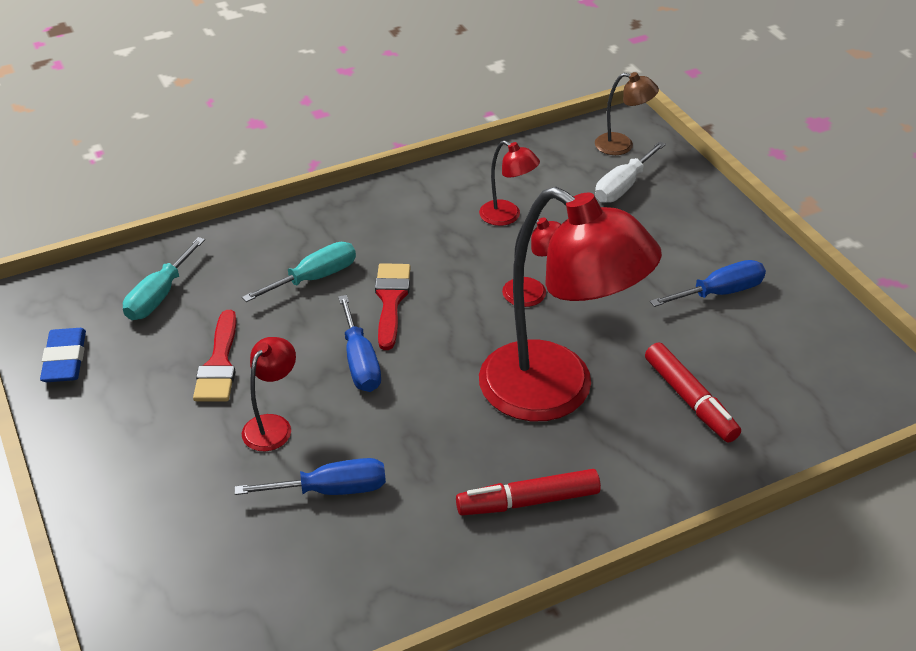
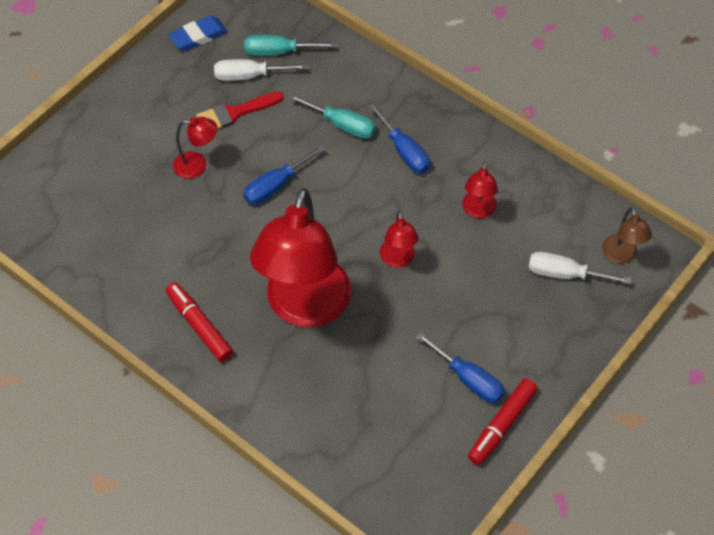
camera: 65 degrees right, 15 degrees up
(172, 333) = (249, 76): none -> white screwdriver
(331, 490) = (160, 219): blue screwdriver -> blue screwdriver (404, 152)
(391, 300) = (344, 178): red brush -> none
(690, 400) = (339, 392): red marker -> red marker (501, 425)

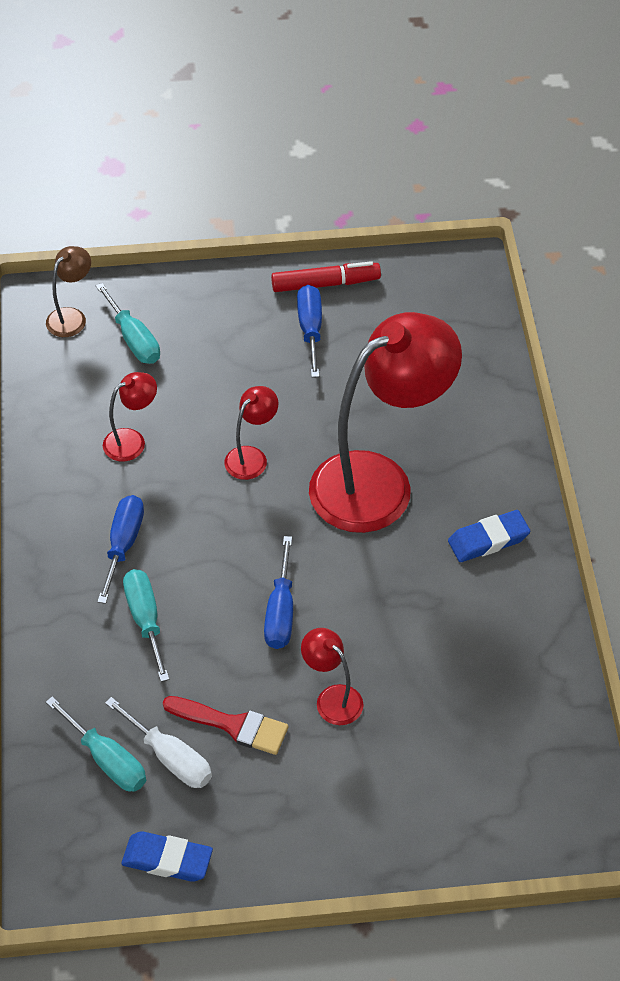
camera: 135 degrees left, 5 degrees down
(199, 326) = (488, 540): red marker -> blue eraser
(275, 186) = (280, 612): blue screwdriver -> blue screwdriver turned 90 degrees clockwise
(564, 274) = (134, 339): white screwdriver -> turquoise screwdriver

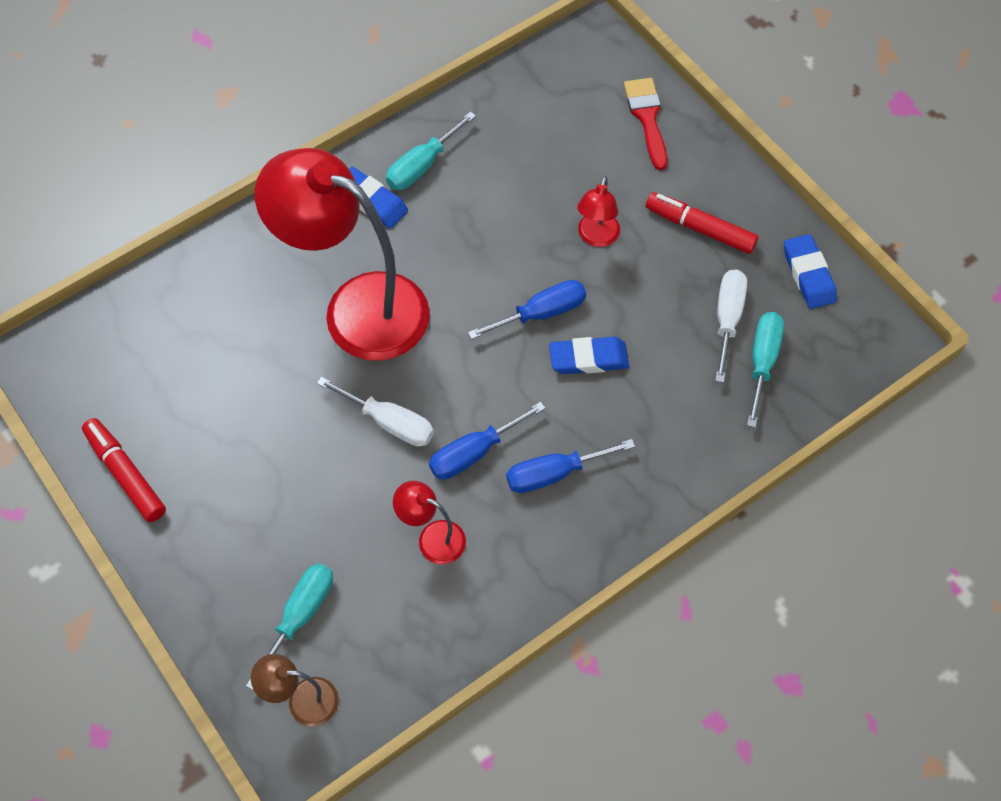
camera: 120 degrees left, 10 degrees up
(145, 620) = (618, 410): turquoise screwdriver -> turquoise screwdriver (422, 166)
(210, 624) = (588, 359): none -> blue eraser
(232, 725) = (668, 292): red brush -> red brush (647, 118)
(251, 457) = (389, 422): red lamp -> white screwdriver
(284, 793) = (700, 228): none -> red marker
(310, 329) = (198, 455): blue screwdriver -> blue screwdriver (474, 452)

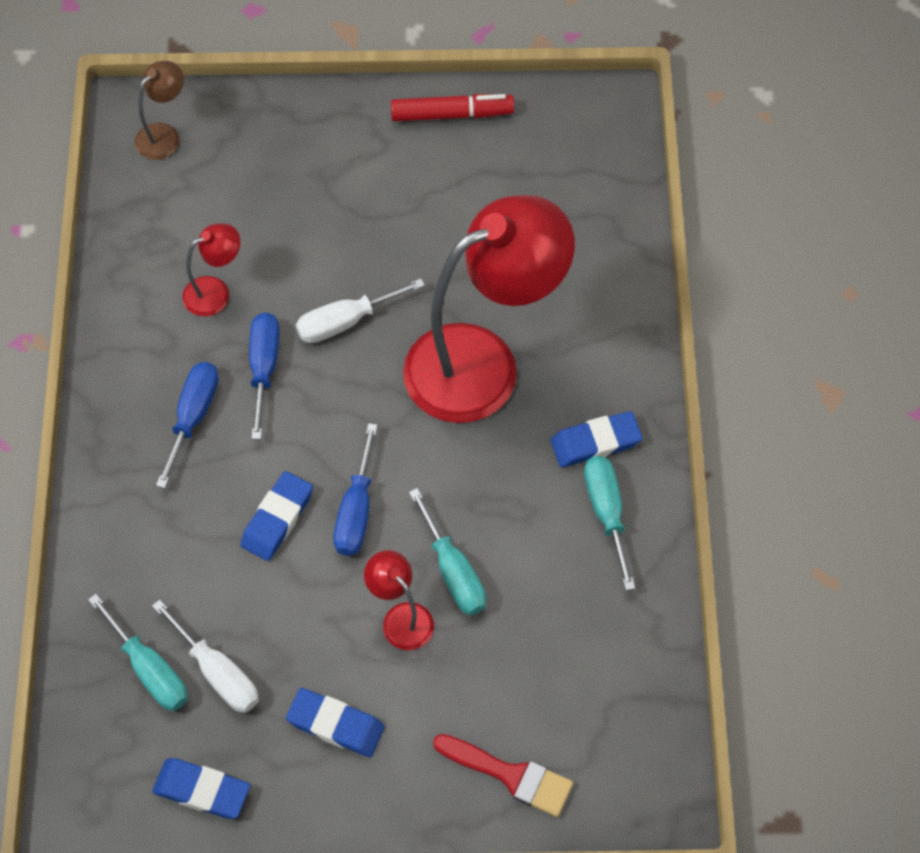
camera: 125 degrees right, 0 degrees up
(300, 616) = (230, 168): turquoise screwdriver -> turquoise screwdriver (453, 571)
(700, 228) = (335, 725): red marker -> blue eraser

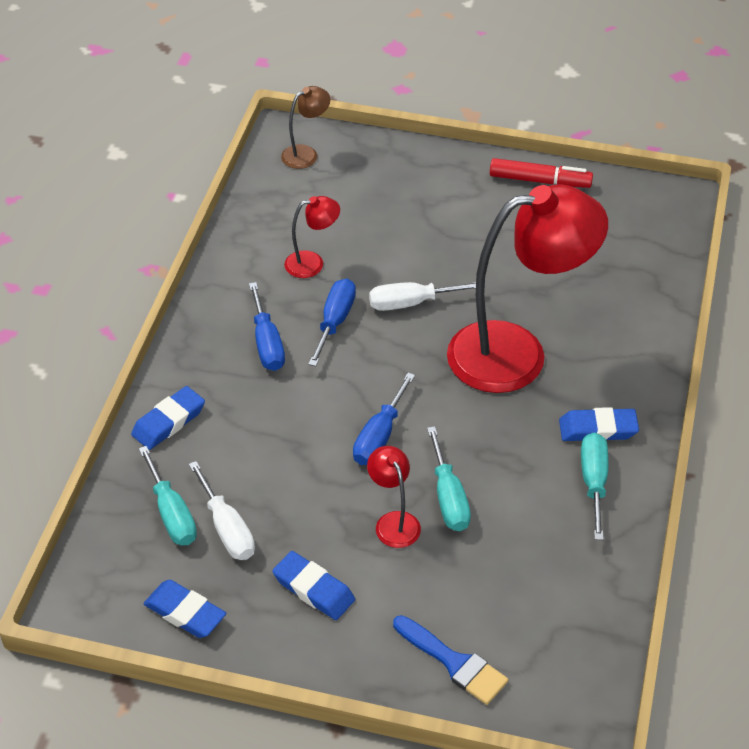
camera: 15 degrees right, 15 degrees down
(193, 416) = (267, 343): blue screwdriver -> blue screwdriver turned 135 degrees clockwise
(277, 519) = (312, 428): blue eraser -> blue eraser (169, 422)
(510, 775) = (454, 663): red brush -> blue brush

